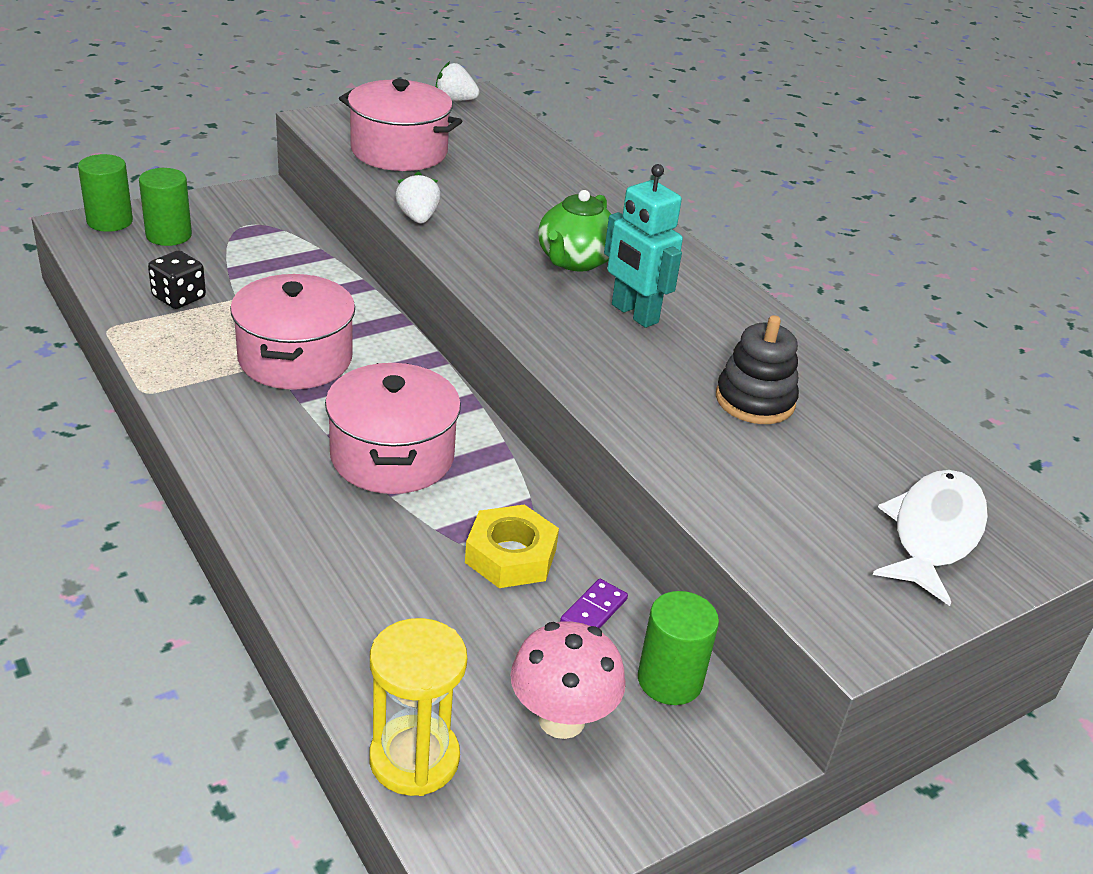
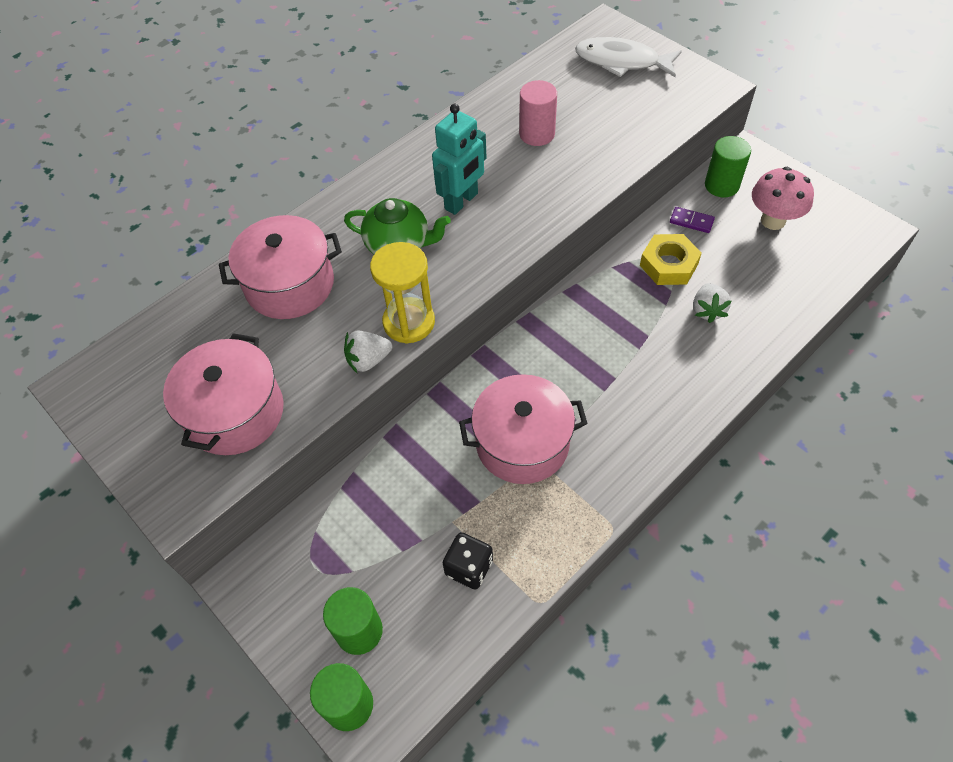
camera: 95 degrees left, 20 degrees up
(392, 456) = (608, 346): pink pot -> pink pot (290, 285)
(414, 759) = (833, 270): yellow hourglass -> yellow hourglass (409, 322)
(455, 100) = (93, 400): white strawberry -> white strawberry (707, 310)
(755, 400) = (537, 134): black stacking toy -> pink cylinder

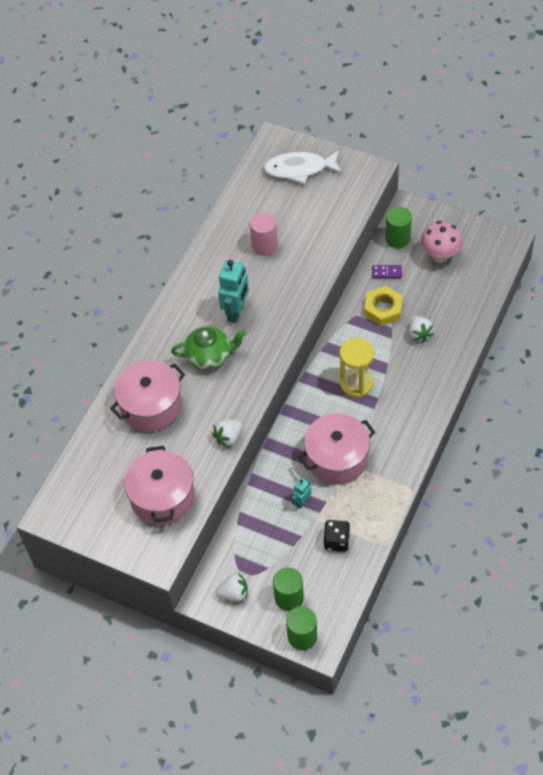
camera: 20 degrees left, 0 degrees up
(284, 592) = (234, 593): none -> white strawberry
(409, 322) = (242, 405): yellow hourglass -> yellow hourglass (356, 383)
(445, 489) = (302, 502): none -> turquoise robot

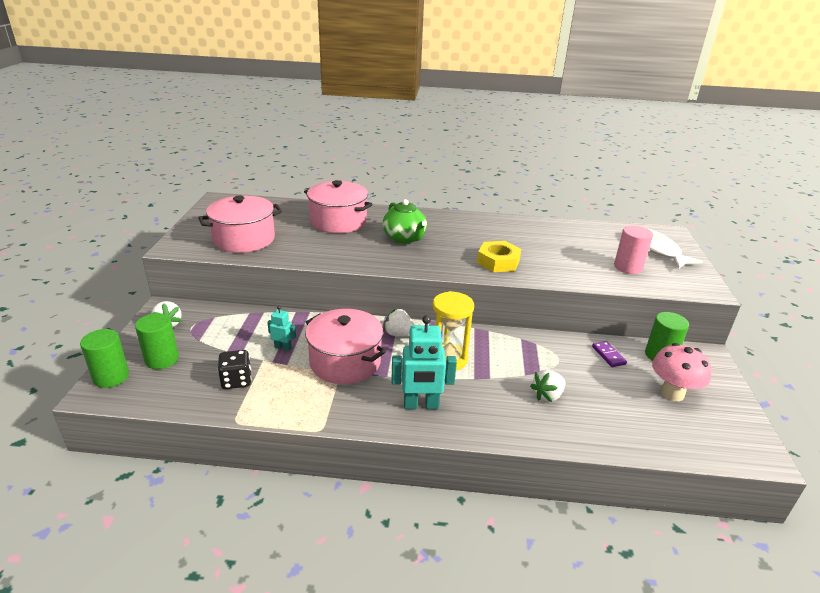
camera: 65 degrees right, 25 degrees down
(228, 437) = (318, 259): white strawberry -> white strawberry (399, 334)
(236, 312) = (462, 243): turquoise robot -> turquoise robot (421, 405)
(264, 245) = (548, 245): pink cylinder -> pink cylinder (628, 267)
(383, 309) = (558, 361): yellow nut -> yellow nut (498, 261)

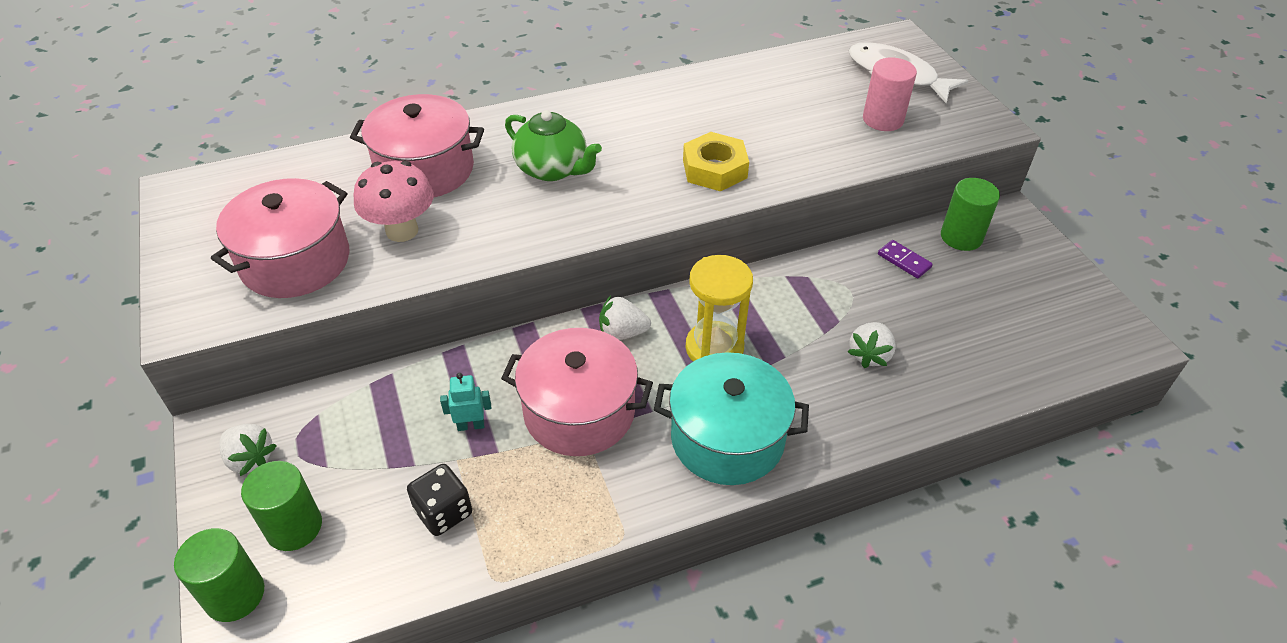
camera: 25 degrees left, 15 degrees up
(421, 405) = (727, 438): turquoise robot -> turquoise pot
(672, 393) = (1003, 290): pink mushroom -> pink mushroom (402, 231)

